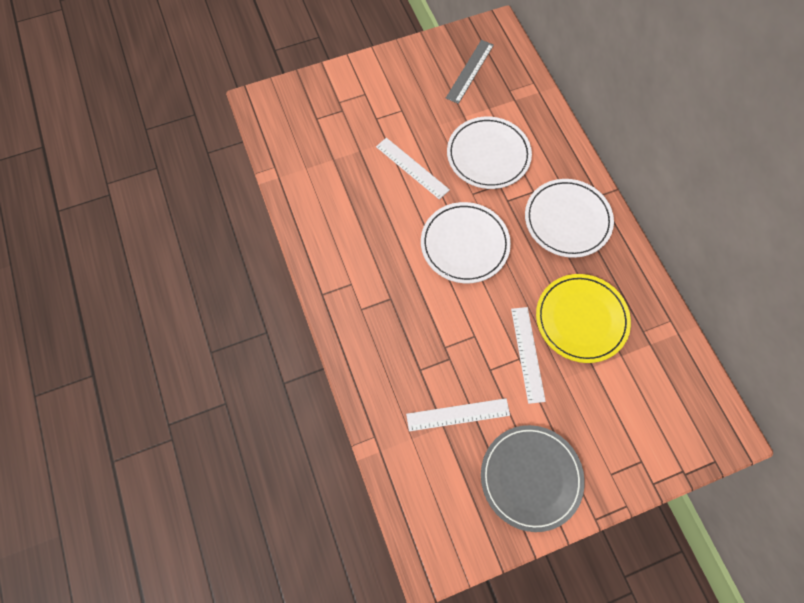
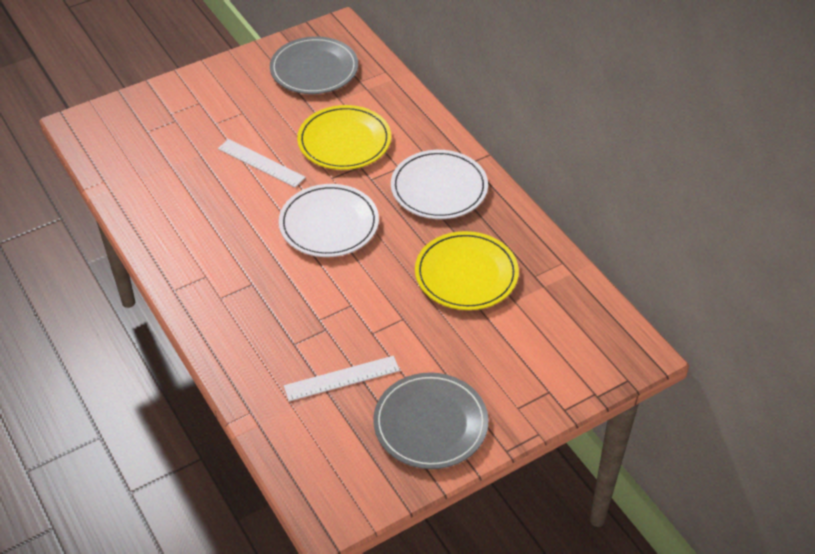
camera: 10 degrees left, 20 degrees down
(470, 71) = (314, 69): grey ruler -> grey plate
(488, 155) = (344, 141): white plate -> yellow plate
(527, 354) = (411, 313): white ruler -> none

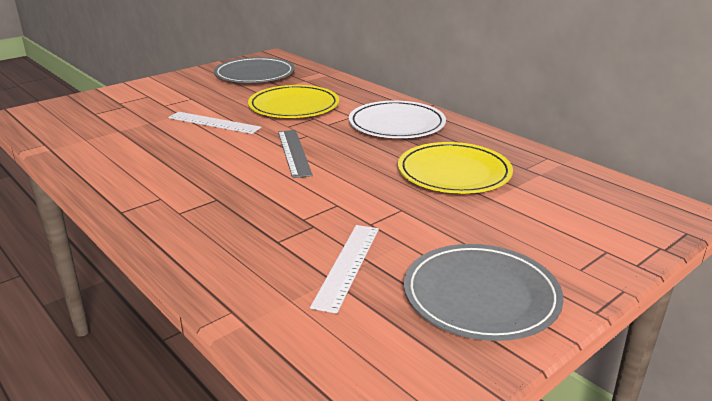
camera: 10 degrees left, 20 degrees down
(329, 224) = (293, 152): white plate -> grey ruler
(342, 378) = (347, 265): white ruler -> white ruler turned 45 degrees counterclockwise

